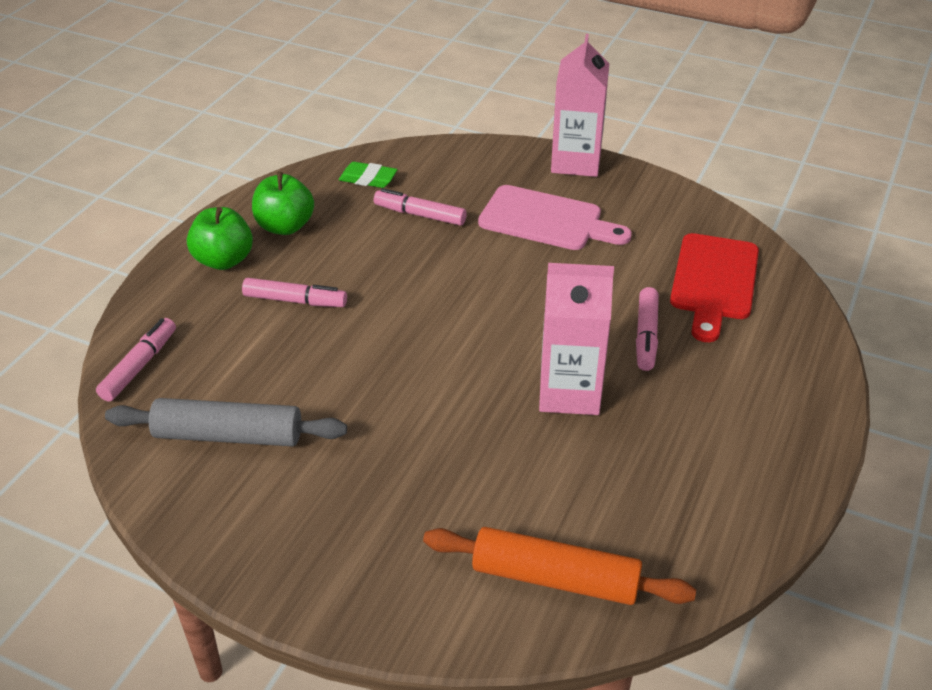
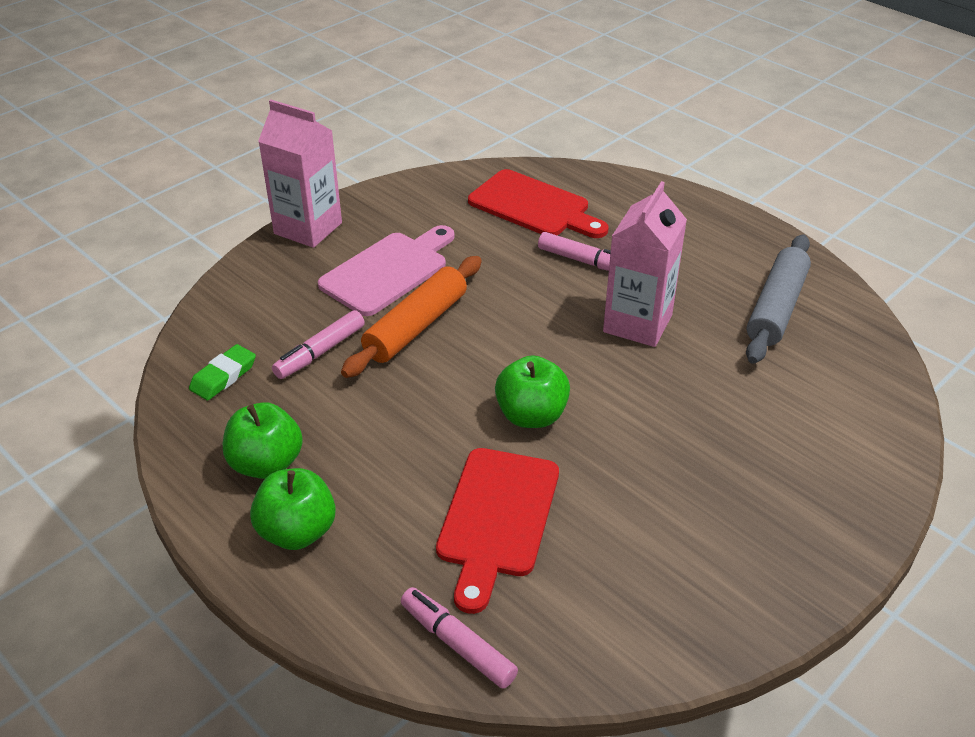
camera: 70 degrees left, 0 degrees up
(228, 435) = (608, 575): grey rolling pin -> grey rolling pin (776, 308)
(270, 357) = (496, 518): none -> red cutting board
(295, 301) = (411, 480): pink marker -> none
(400, 349) = (531, 415): none -> green apple
(555, 578) = (846, 389): orange rolling pin -> orange rolling pin (416, 326)

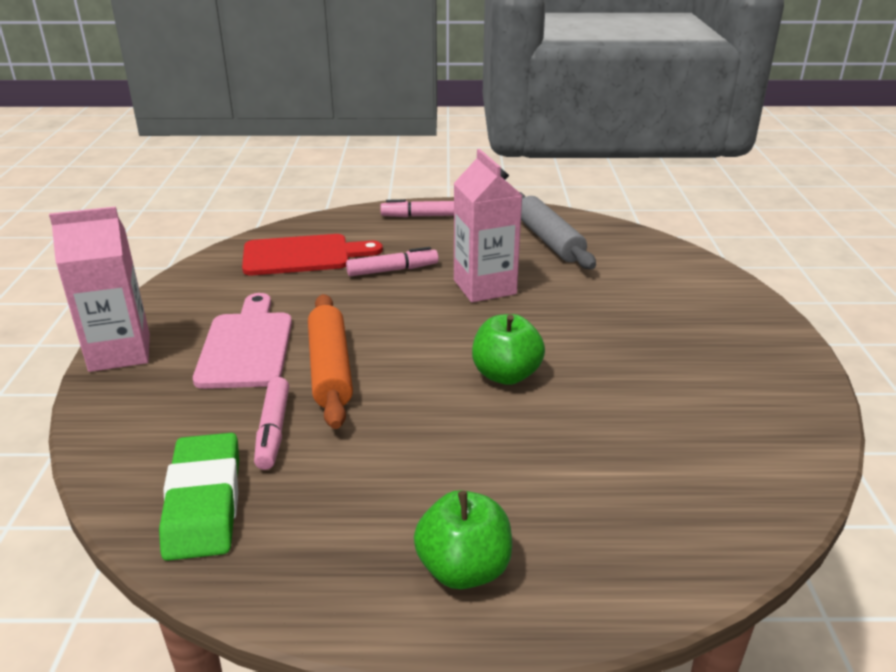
camera: 45 degrees left, 10 degrees down
(223, 376) = (203, 502): green eraser -> green eraser, size x1.74
(266, 464) = (355, 540): green apple -> none
(457, 643) = (699, 548): pink marker -> pink marker (421, 216)
(496, 518) = (589, 450): red cutting board -> none

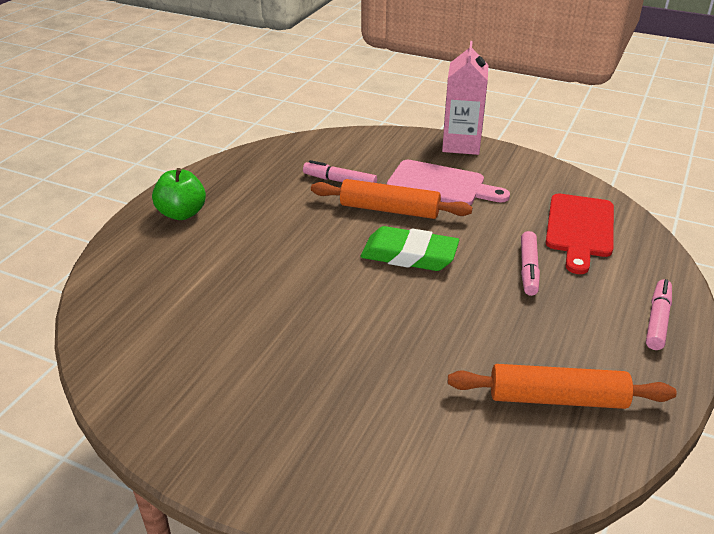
camera: 115 degrees right, 5 degrees up
(203, 502) = (298, 156): green eraser -> green eraser (409, 255)
(484, 287) = (468, 313): pink carton -> none
(506, 375) = (326, 279): green apple -> none
(549, 240) = (557, 398): grey rolling pin -> orange rolling pin

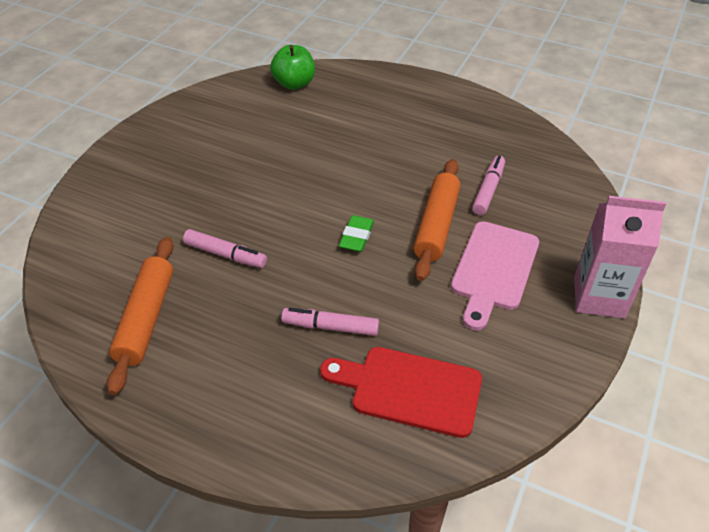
camera: 90 degrees right, 10 degrees up
(182, 213) = (418, 98): green apple -> green apple (294, 84)
(409, 255) = (356, 236): green eraser -> green eraser, size x0.57
(657, 320) = (235, 426): pink marker -> pink marker (225, 254)

